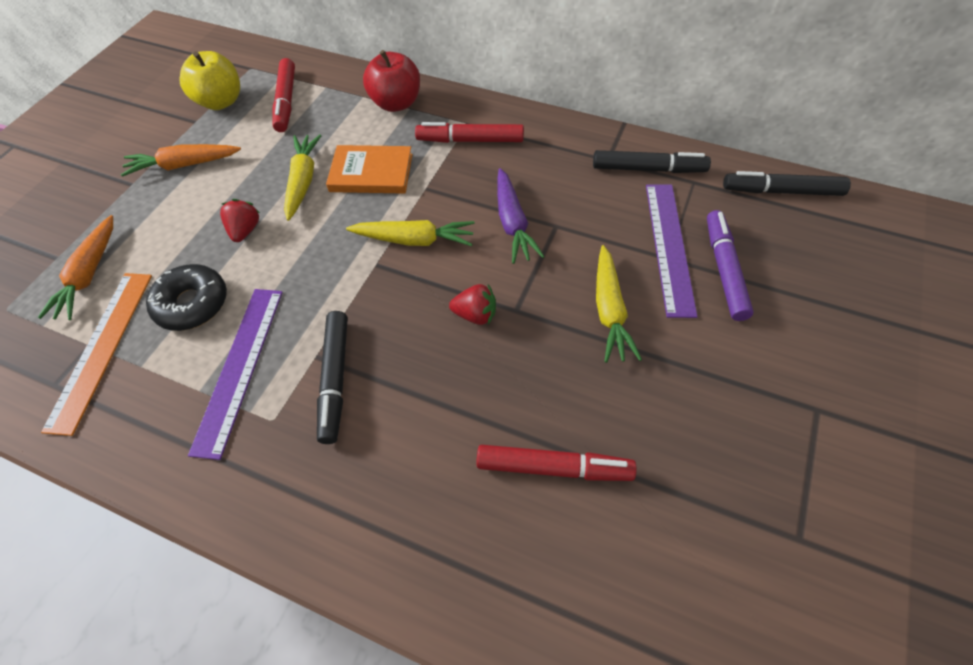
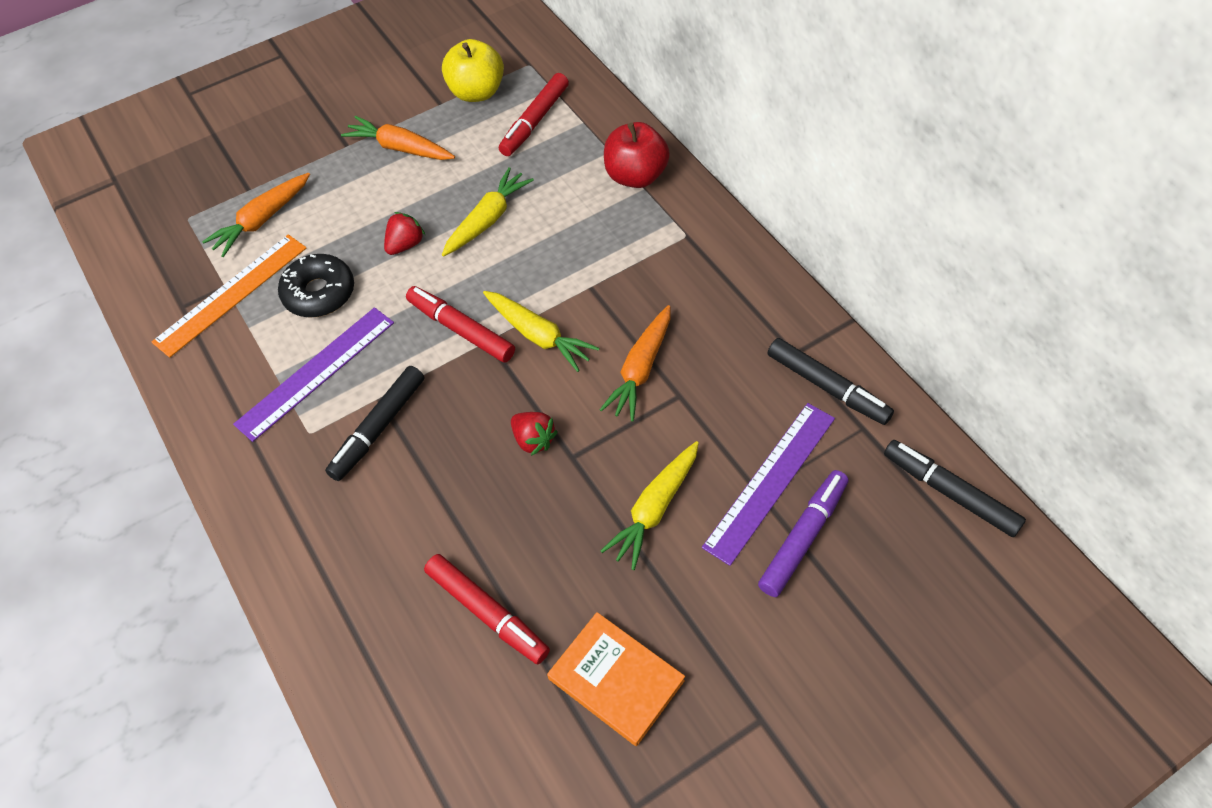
camera: 35 degrees right, 0 degrees up
(371, 173) = (553, 243): orange book -> orange book (616, 679)
(470, 140) = (673, 257): red marker -> red marker (461, 330)
(513, 223) = (640, 369): purple carrot -> orange carrot

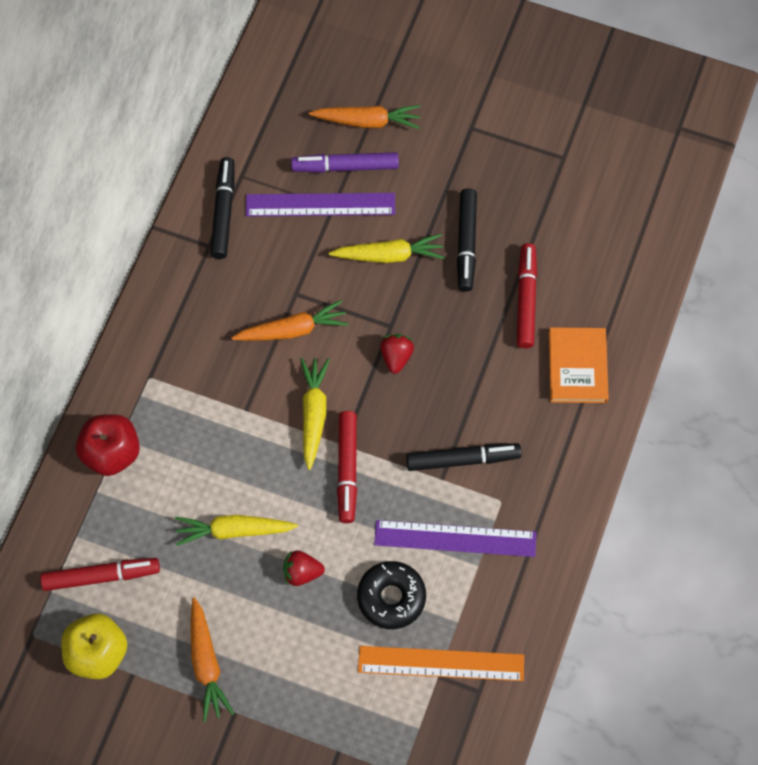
camera: 130 degrees left, 10 degrees up
(262, 220) = (359, 708): orange carrot -> orange carrot (367, 121)
(616, 679) = (507, 208): orange book -> orange book (577, 367)
(949, 493) = (255, 108): black marker -> black marker (466, 243)

